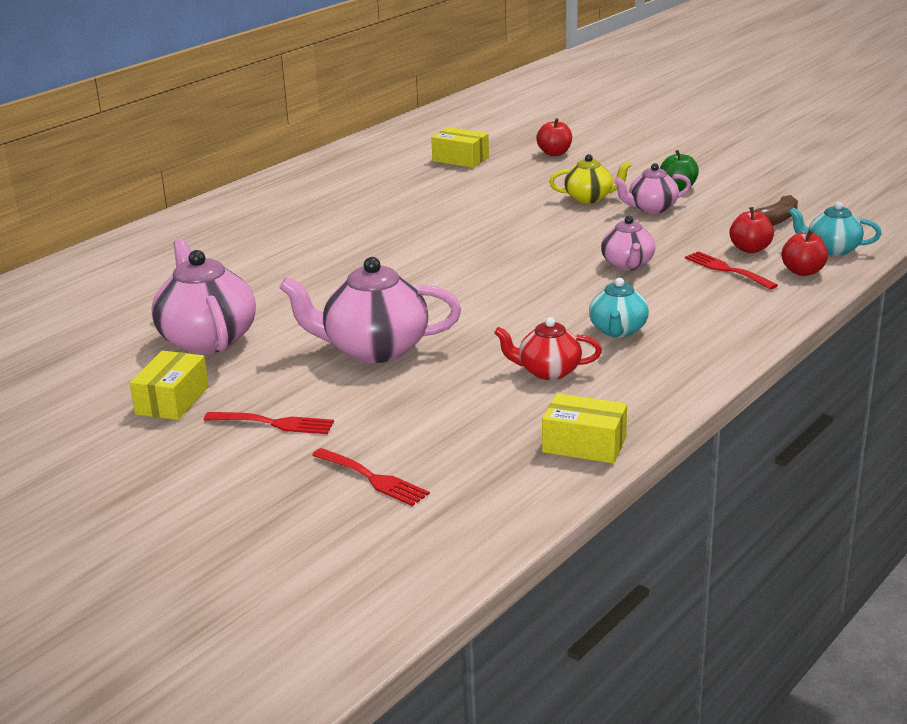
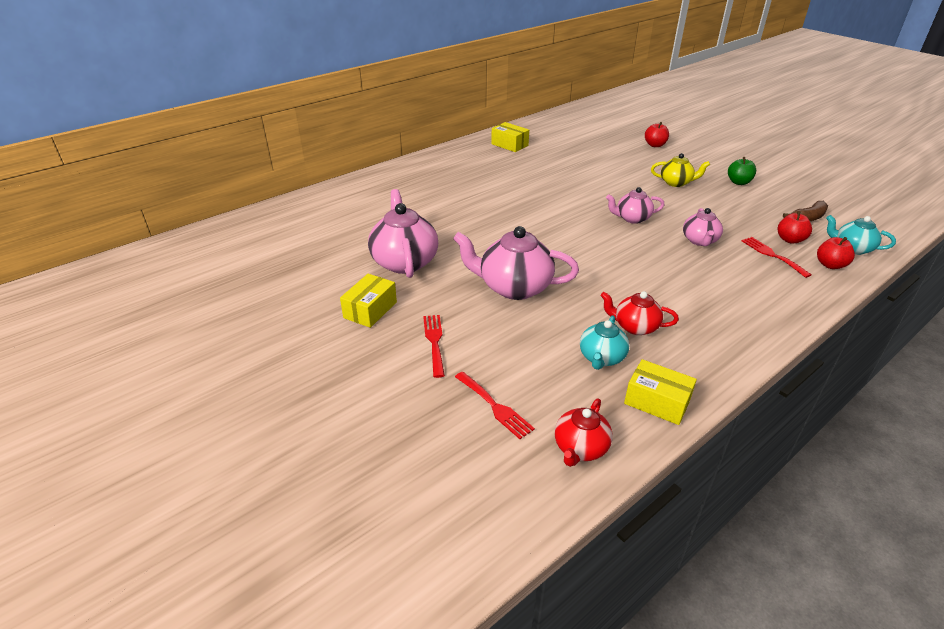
camera: 10 degrees right, 10 degrees up
(274, 423) = (434, 342): red fork -> red fork turned 120 degrees counterclockwise
(460, 159) = (592, 142): yellow box -> yellow box (509, 145)
(492, 503) = (580, 448): none -> red teapot
(618, 330) = (689, 297): turquoise teapot -> turquoise teapot (601, 358)
(651, 208) = (719, 196): pink teapot -> pink teapot (632, 218)

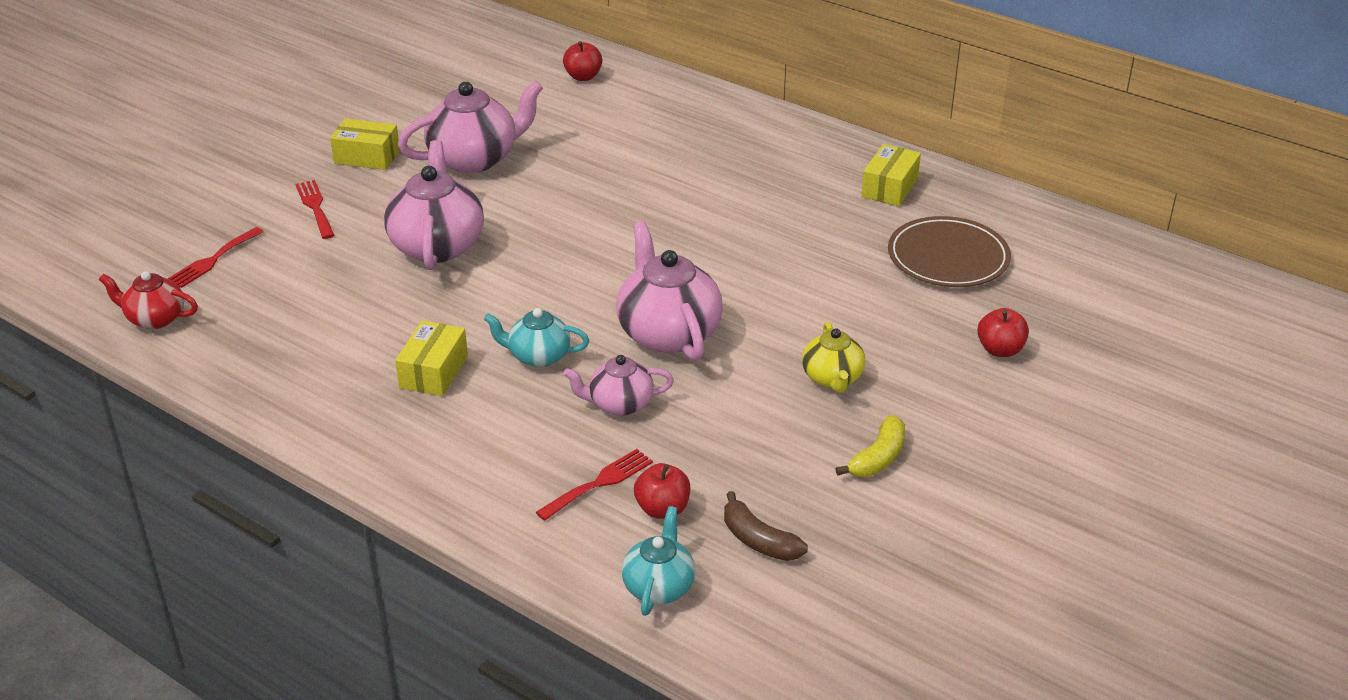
camera: 75 degrees right, 0 degrees up
(434, 342) = (315, 207): red fork -> red fork turned 90 degrees counterclockwise
(577, 143) = (948, 257): none -> brown plate
(601, 358) = (302, 323): turquoise teapot -> turquoise teapot (538, 356)
(632, 218) = (668, 333): pink teapot -> pink teapot, size x1.73
(635, 327) = (370, 346): red teapot -> none
(657, 402) = (228, 367): yellow box -> yellow box (434, 372)
(738, 182) = (878, 458): green apple -> yellow banana
(830, 265) = (588, 550): red apple -> red apple (583, 77)

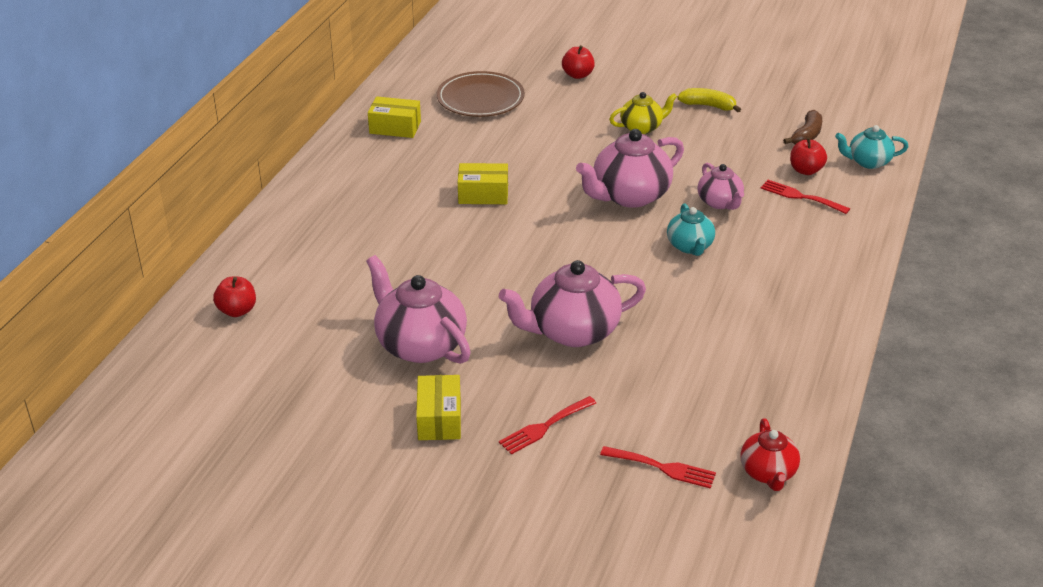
camera: 105 degrees left, 0 degrees up
(434, 372) = (738, 290): yellow box -> yellow box (483, 194)

